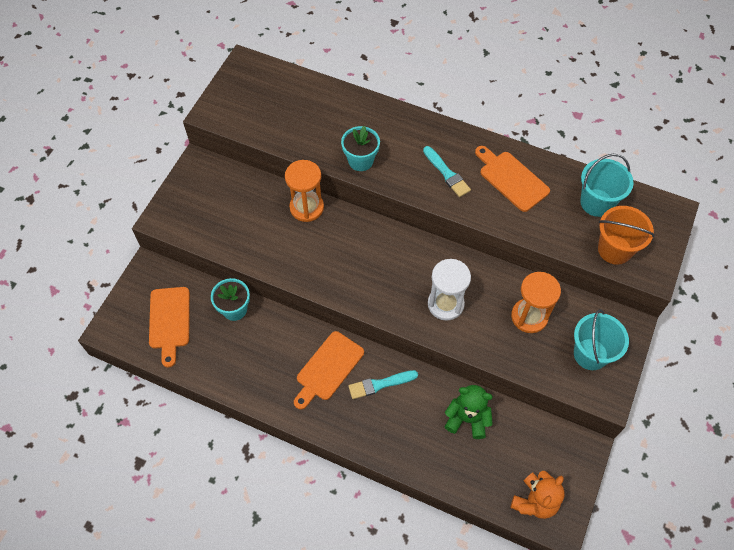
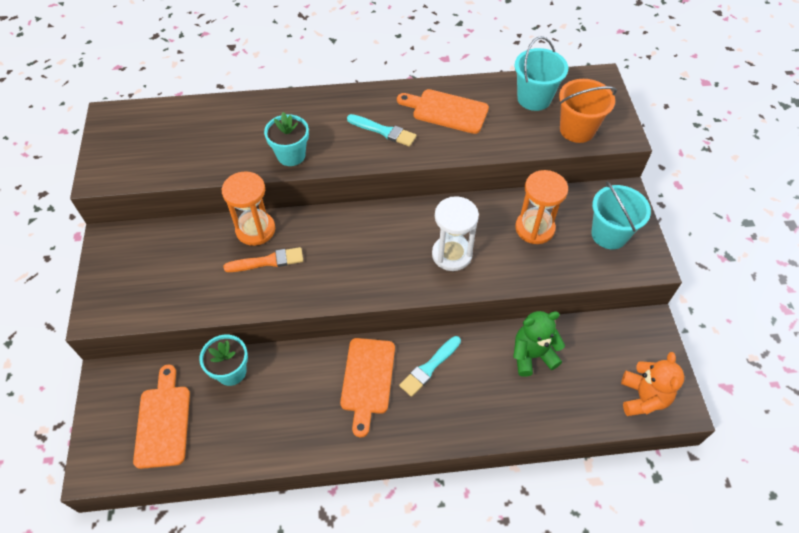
camera: 30 degrees left, 5 degrees down
(169, 321) = (163, 421): orange cutting board -> orange cutting board turned 150 degrees counterclockwise
(301, 238) = (268, 261): none -> orange brush

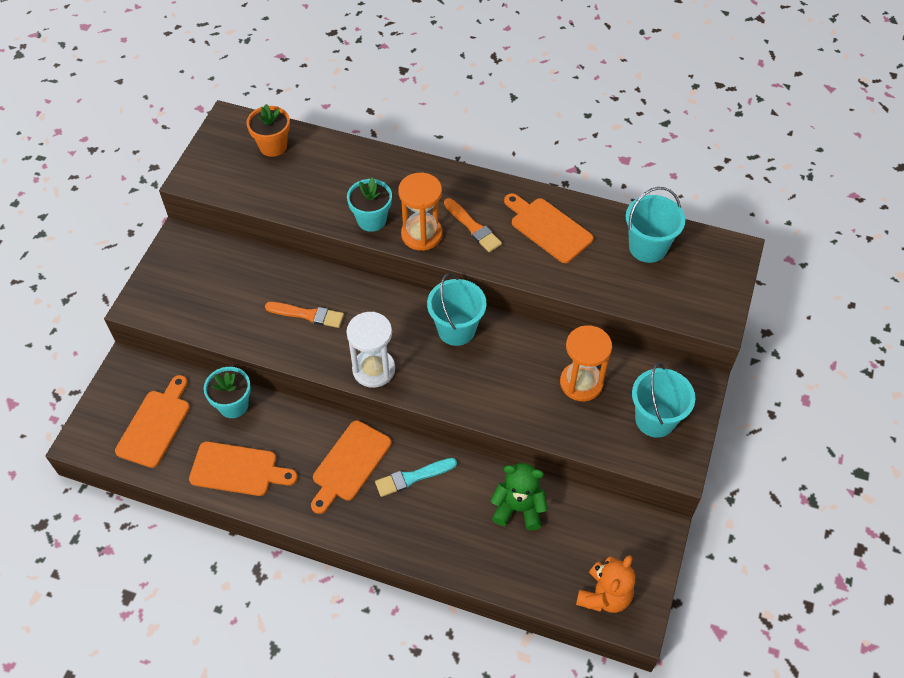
camera: 25 degrees right, 0 degrees up
(164, 124) = (273, 146): none -> orange flower pot
(255, 230) = (312, 280): orange hourglass -> orange hourglass (421, 234)
(266, 429) = (238, 470): none -> orange cutting board
(383, 131) = (473, 227): turquoise brush -> orange brush
(407, 224) = (456, 329): none -> turquoise bucket
(452, 254) = (482, 376): white hourglass -> white hourglass (373, 369)
(577, 130) = (672, 297): orange bucket -> none

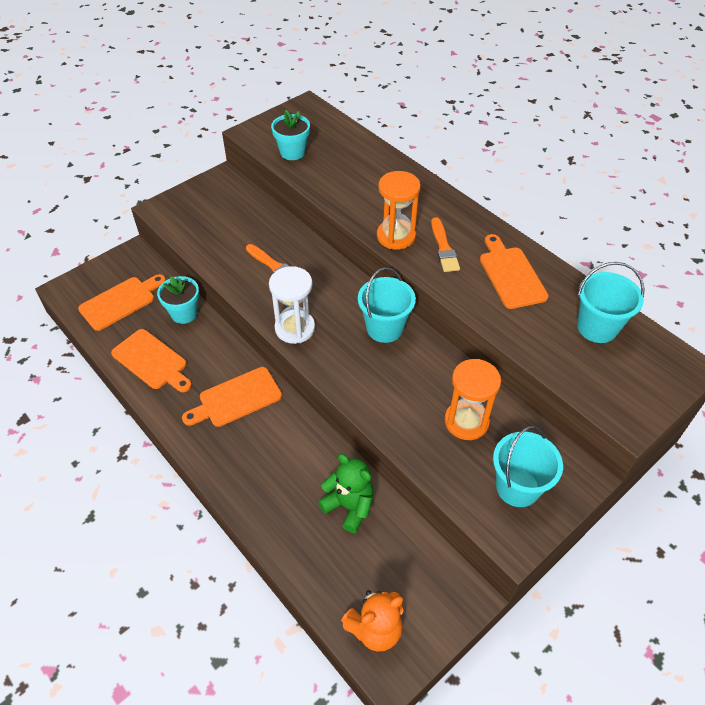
camera: 30 degrees right, 5 degrees down
(273, 146) = (326, 133): orange flower pot -> none
(371, 220) = (363, 210): turquoise flower pot -> turquoise flower pot (292, 152)
(412, 477) = (278, 434): turquoise brush -> none

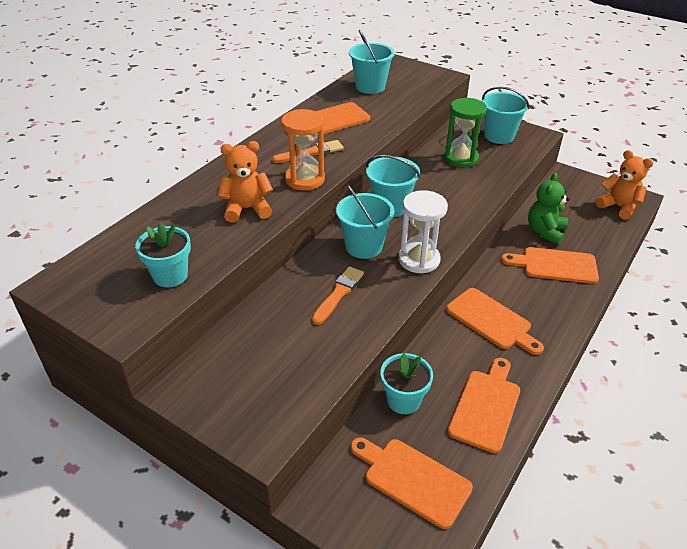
camera: 105 degrees left, 10 degrees down
(289, 489) = (555, 265): none -> orange cutting board
(328, 294) = (364, 246): none -> turquoise bucket
(361, 196) = (247, 209): none -> orange teddy bear
(466, 421) = (461, 158): orange hourglass -> green hourglass

